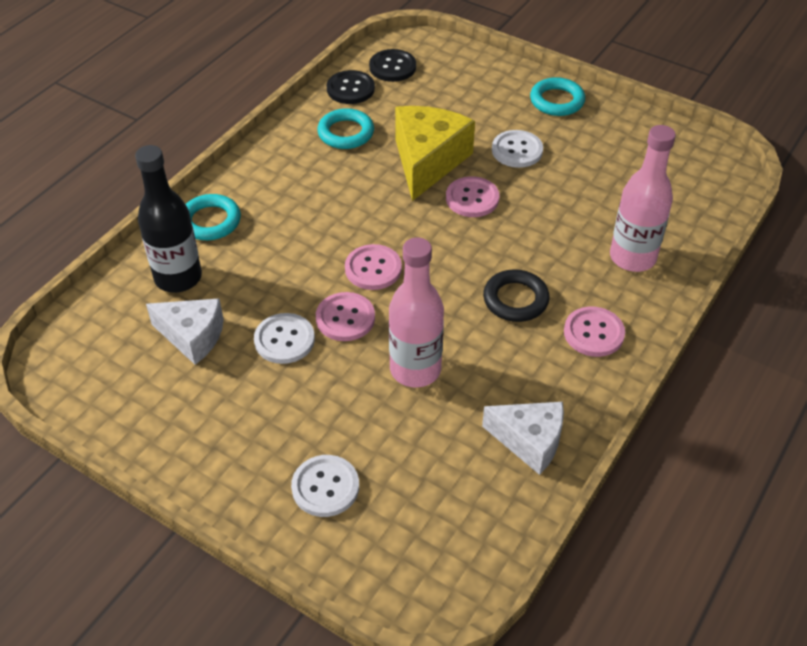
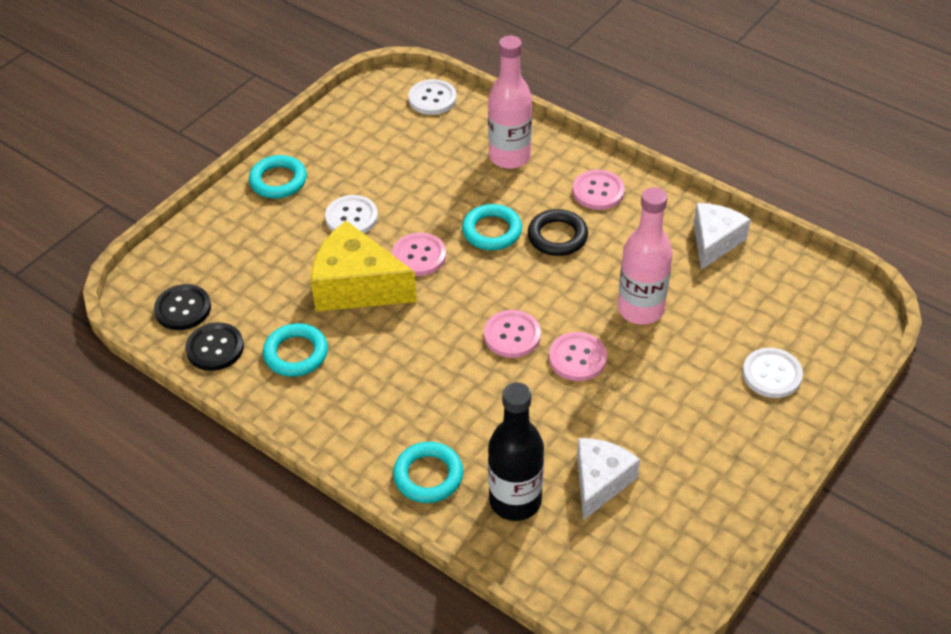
camera: 85 degrees left, 0 degrees up
(284, 340) = (605, 405): white button -> white button (432, 99)
(515, 248) = (492, 231): none -> turquoise ring

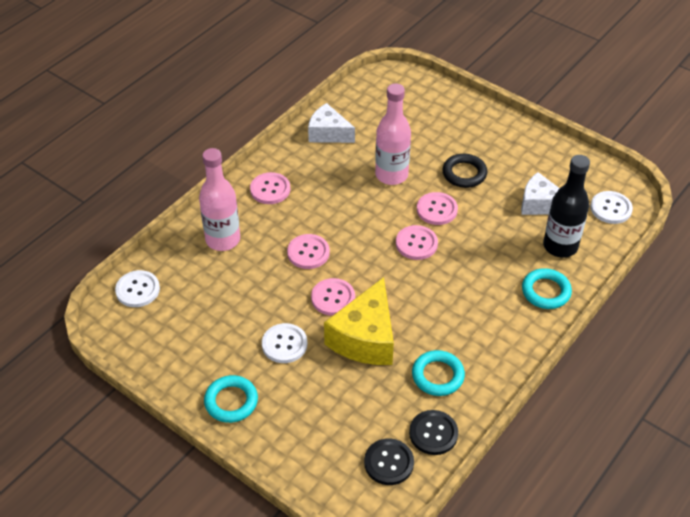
camera: 90 degrees left, 0 degrees up
(492, 231) = (308, 252): turquoise ring -> pink button
(557, 236) = (317, 215): black ring -> black ring (464, 173)
(772, 374) = (447, 119): white button -> white button (611, 208)

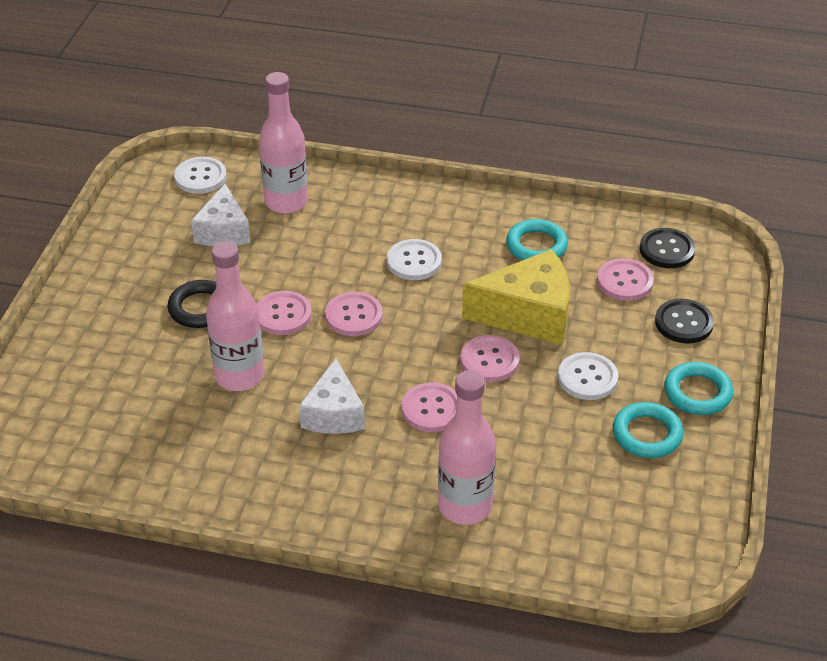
camera: 115 degrees left, 5 degrees down
(137, 290) = (612, 560): white button -> white button (414, 261)
(270, 189) = (338, 494): pink button -> pink button (624, 281)
(328, 133) = (182, 473): white cheese -> white cheese (334, 414)
(433, 433) = (608, 230): black button -> black button (684, 323)
(546, 291) = (364, 198): turquoise ring -> turquoise ring (647, 434)
(560, 246) = (286, 202): black bottle -> pink bottle

